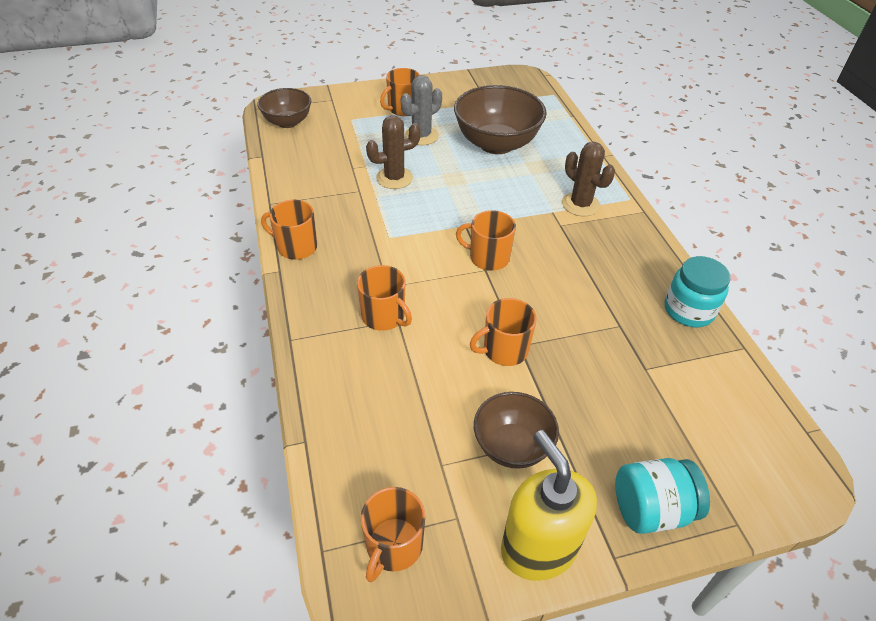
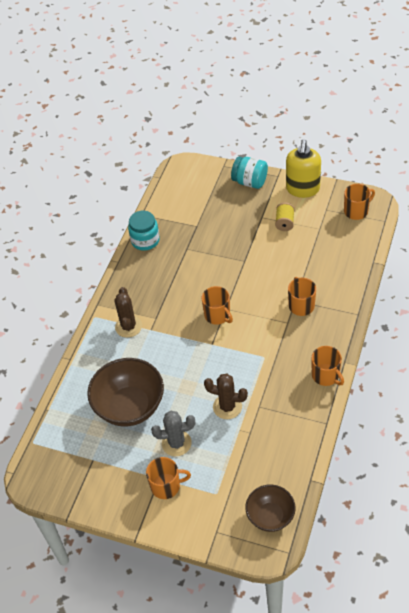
camera: 140 degrees left, 5 degrees up
(504, 350) = (253, 261): orange mug -> none
(512, 446) = (284, 223): brown bowl -> yellow spool

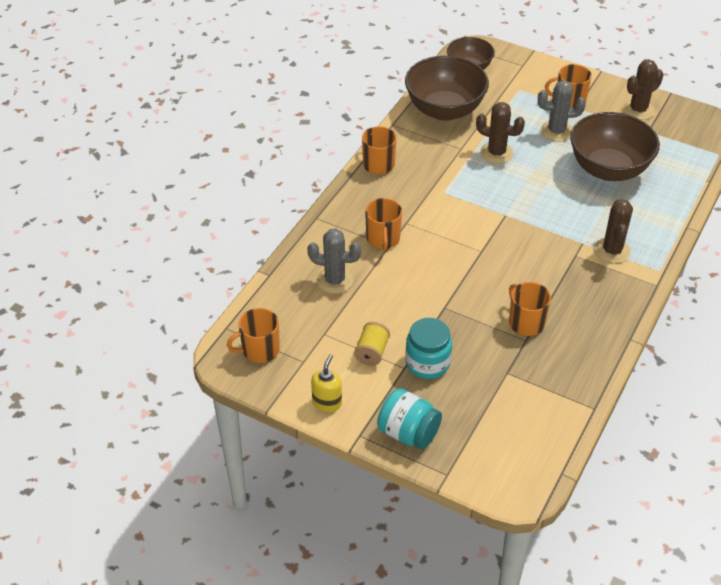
camera: 175 degrees left, 5 degrees down
(100, 486) = (638, 110): none -> brown cactus
(145, 240) = (588, 363): turquoise jar -> turquoise jar (427, 363)
(217, 315) = (493, 245): orange mug -> orange mug (526, 322)
(283, 451) = (444, 110): none -> brown bowl
(302, 189) = (327, 403): yellow soap dispenser -> yellow soap dispenser, size x0.55
(325, 266) = (335, 280): none -> grey cactus

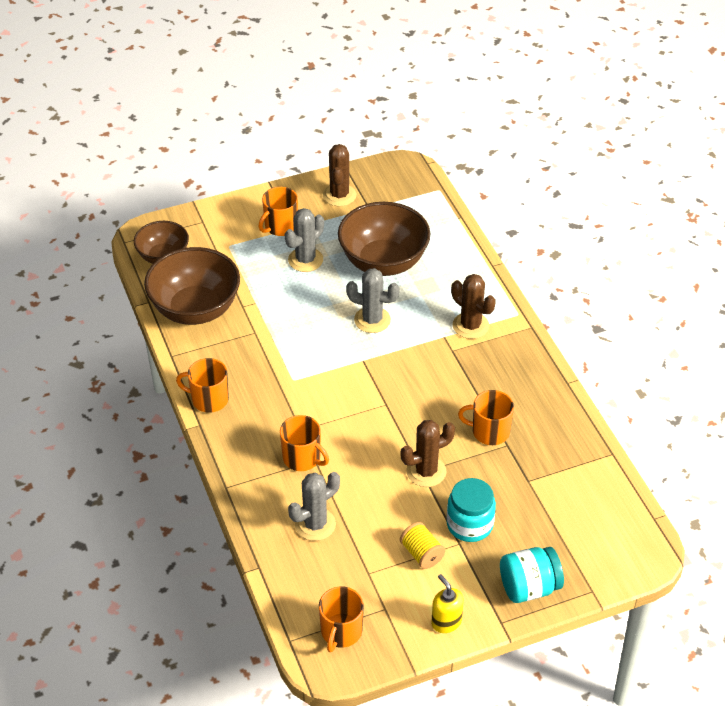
camera: 50 degrees left, 0 degrees up
(496, 153) = (286, 314): brown cactus -> brown cactus (426, 471)
(547, 197) = (372, 320): none -> grey cactus

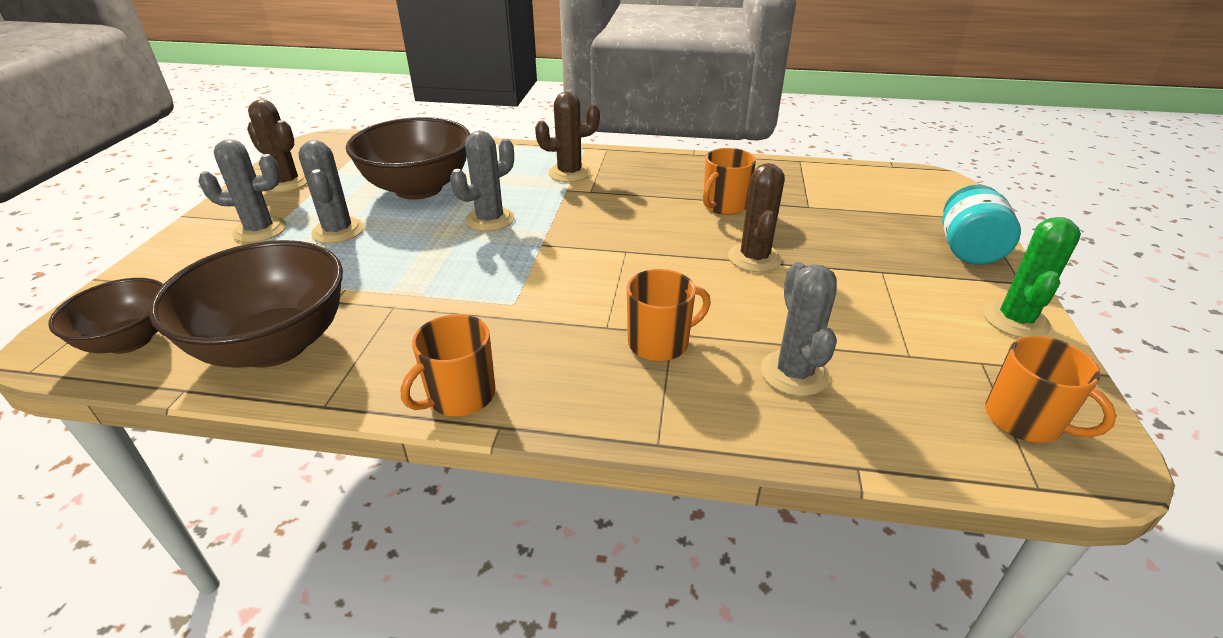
camera: 60 degrees left, 10 degrees down
(280, 226) = (260, 230): orange mug -> grey cactus
(421, 553) = (889, 302): yellow spool -> none
(446, 622) = (1015, 320): yellow soap dispenser -> green cactus
(469, 524) = (855, 256): turquoise jar -> none

